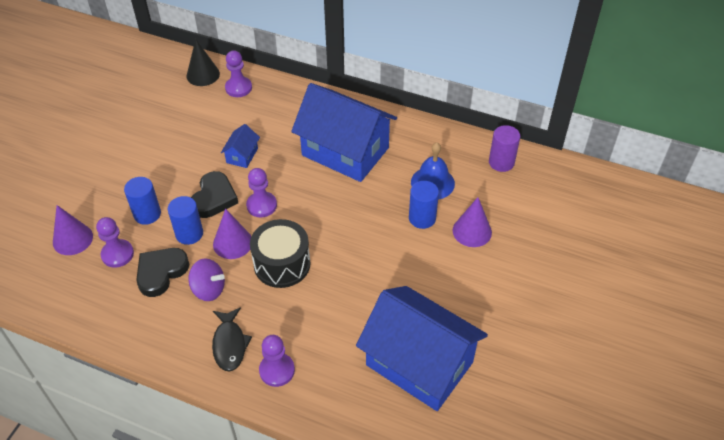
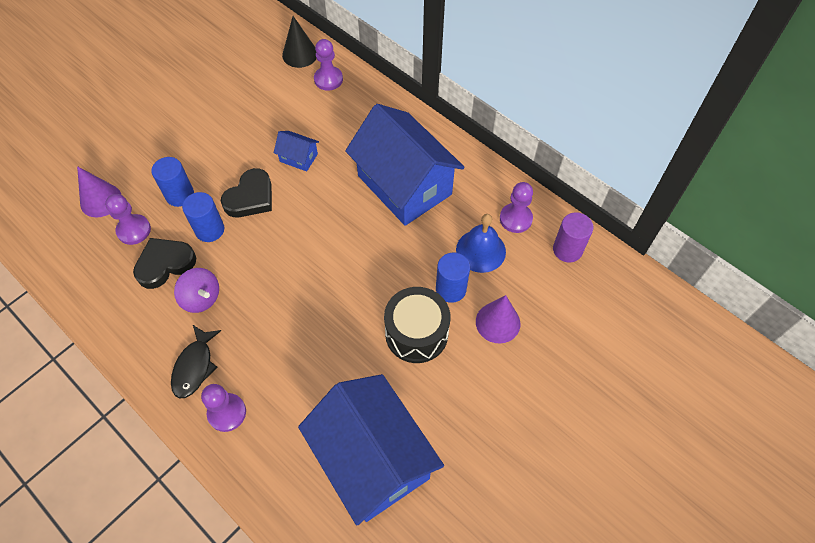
camera: 20 degrees right, 10 degrees up
(232, 243) = (246, 254): purple cone -> none
(242, 155) = (298, 158): blue house -> blue house turned 75 degrees clockwise
(261, 205) = (293, 221): purple pawn -> purple pawn (515, 219)
(282, 264) = (284, 294): black drum -> black drum (416, 333)

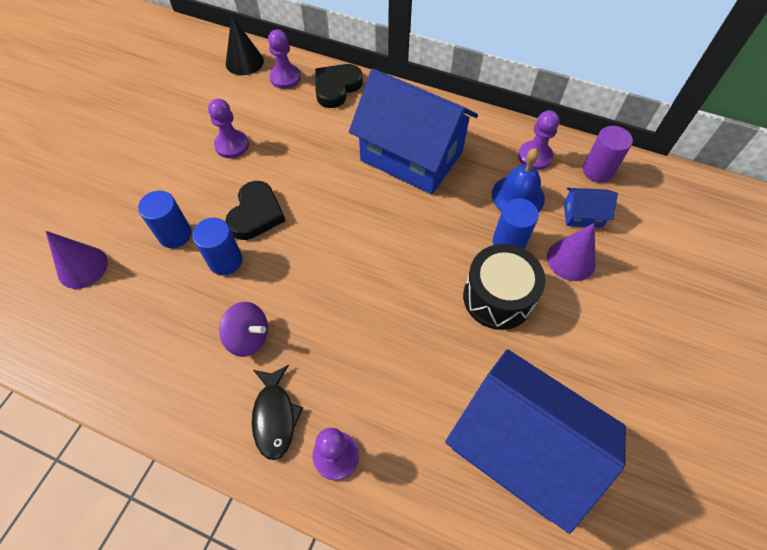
camera: 20 degrees left, 0 degrees up
(134, 230) = (136, 288): purple pawn -> purple pawn (232, 145)
(165, 264) = (189, 313): black heart -> black heart (336, 88)
(298, 158) = (290, 160): blue house -> blue house (582, 215)

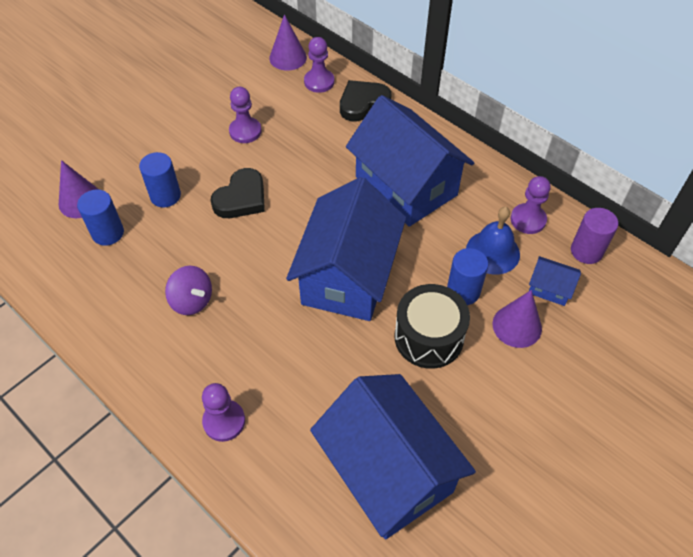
camera: 20 degrees right, 5 degrees down
(225, 261) = (198, 231): blue cylinder -> blue cylinder (108, 233)
(244, 62) = (288, 58): black cone -> purple cone
(275, 416) = (187, 372): black fish -> none
(395, 261) = (347, 276): none -> blue house

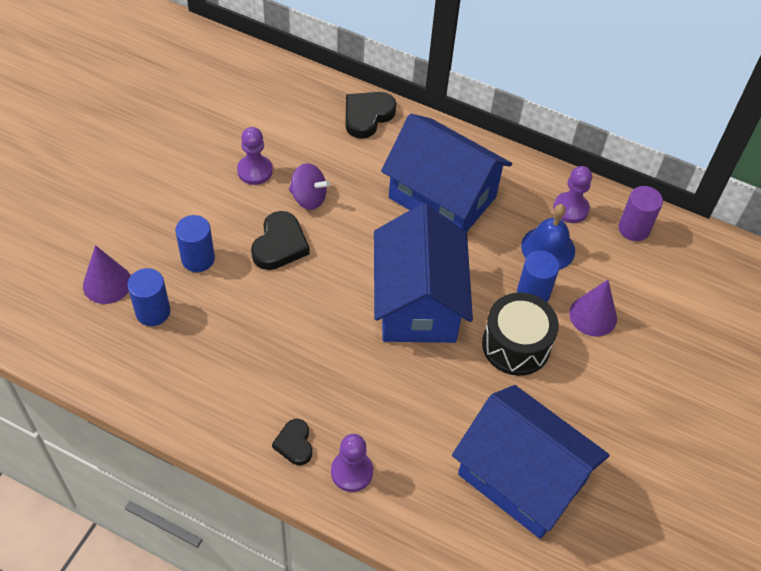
camera: 20 degrees left, 0 degrees up
(182, 381) = (294, 444): none -> black heart
(192, 301) = (272, 362): purple spinning top -> purple spinning top (308, 198)
(288, 58) = (268, 78): purple cone -> none
(319, 82) = (312, 100): purple pawn -> none
(549, 288) = (611, 273): blue house -> none

